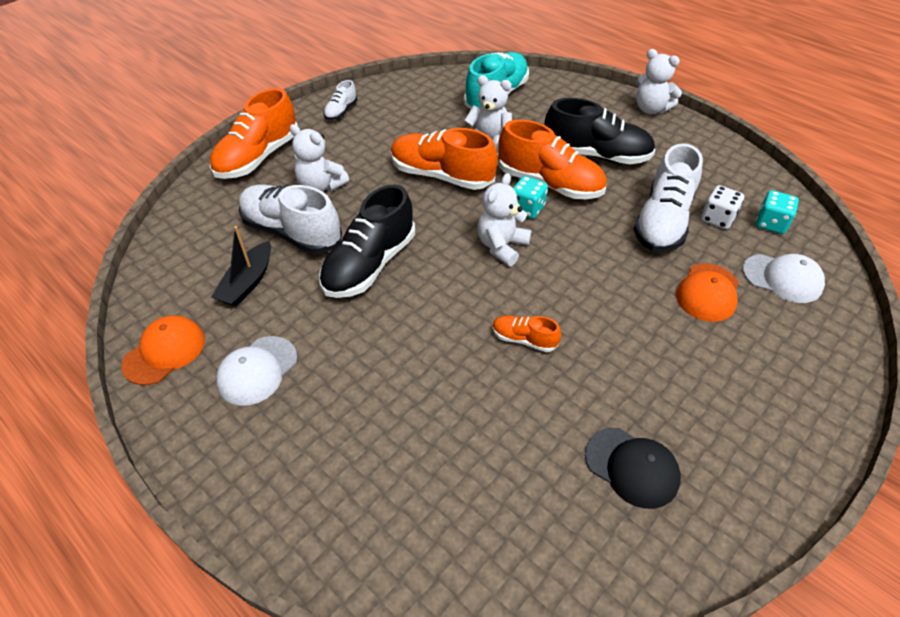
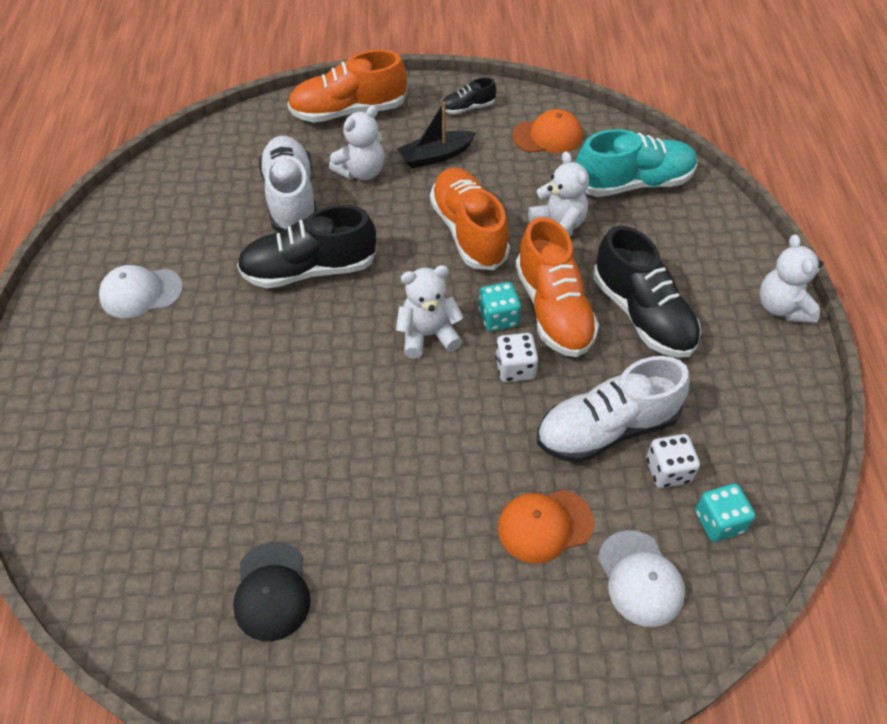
camera: 45 degrees right, 5 degrees up
(164, 352) = (108, 232): orange cap -> orange cap (547, 136)
(247, 283) = (214, 219): black boat -> black boat (436, 156)
(321, 186) = (361, 172): white teddy bear -> white teddy bear turned 120 degrees counterclockwise
(341, 111) = (468, 108): white shoe -> black shoe
(524, 339) = (335, 426): orange shoe -> none
(575, 227) = (515, 368): none -> white dice

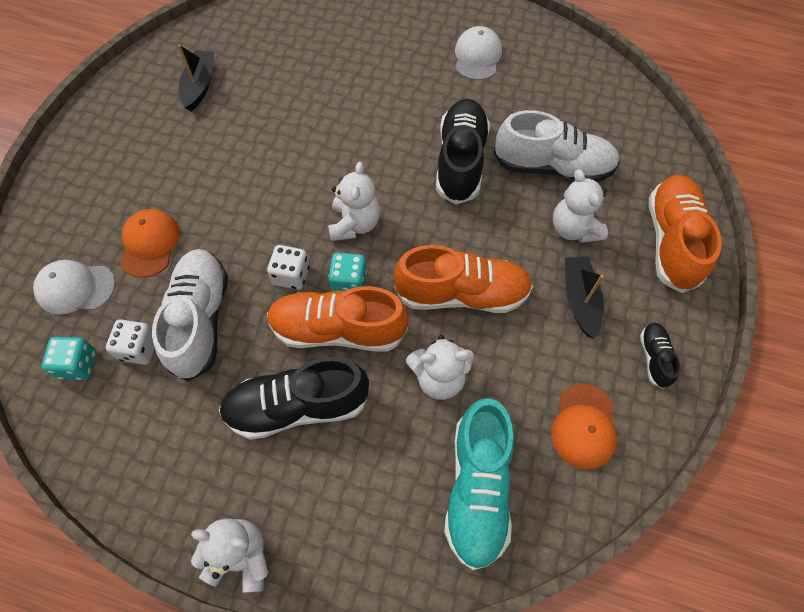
camera: 110 degrees right, 10 degrees up
(272, 591) = (199, 86): black cap -> black boat

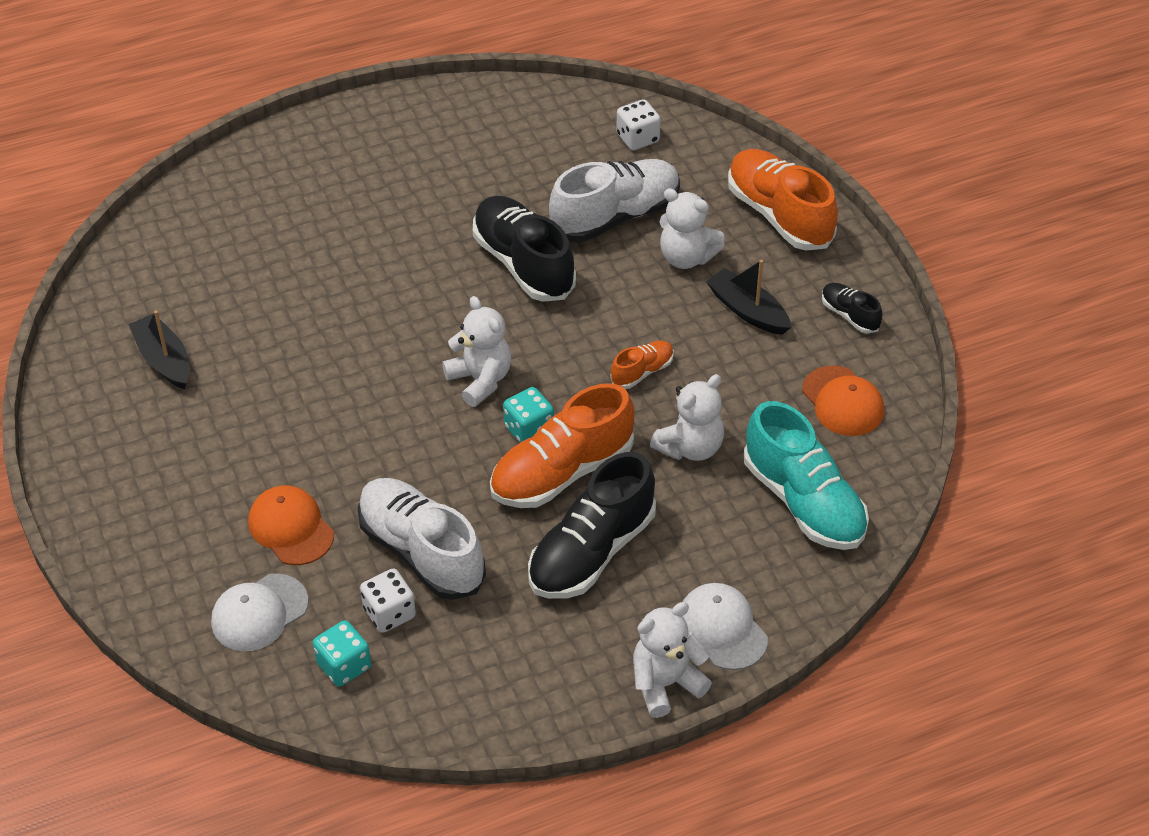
camera: 40 degrees left, 15 degrees down
(291, 275) = (468, 460): white dice -> white dice (637, 138)
(462, 294) = (642, 372): orange shoe -> orange shoe, size x0.49
(477, 56) = (437, 158): white cap -> white cap (722, 628)

